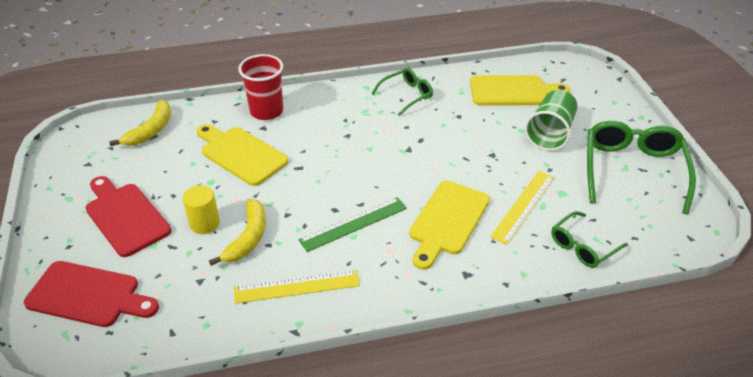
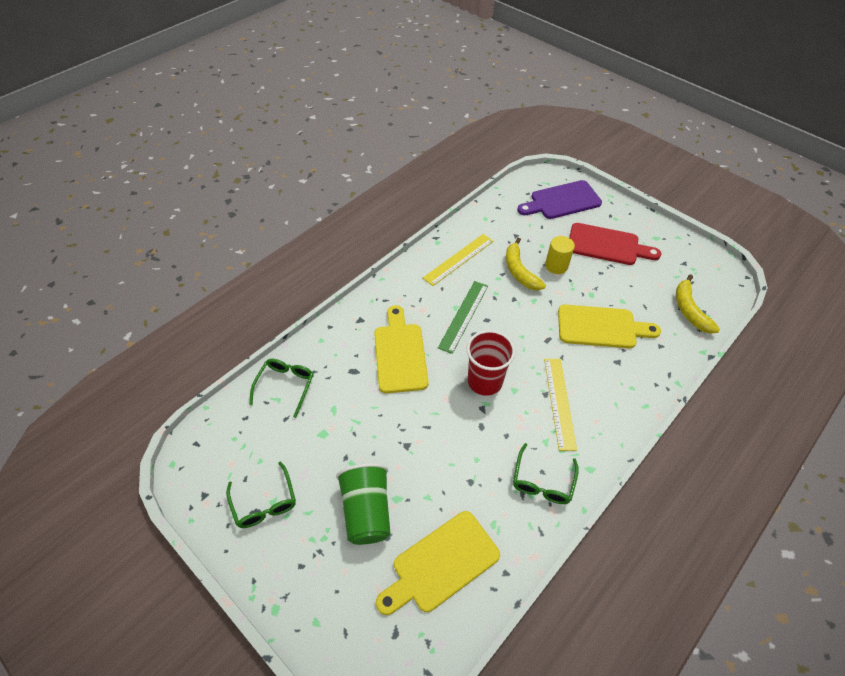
camera: 145 degrees right, 10 degrees up
(88, 295) = (562, 201): red cutting board -> purple cutting board
(266, 111) = (637, 380): red cup -> red cup (485, 381)
(523, 206) = (349, 400): yellow ruler -> yellow ruler (559, 402)
(633, 171) = (264, 502): green glasses -> green glasses, size x0.56

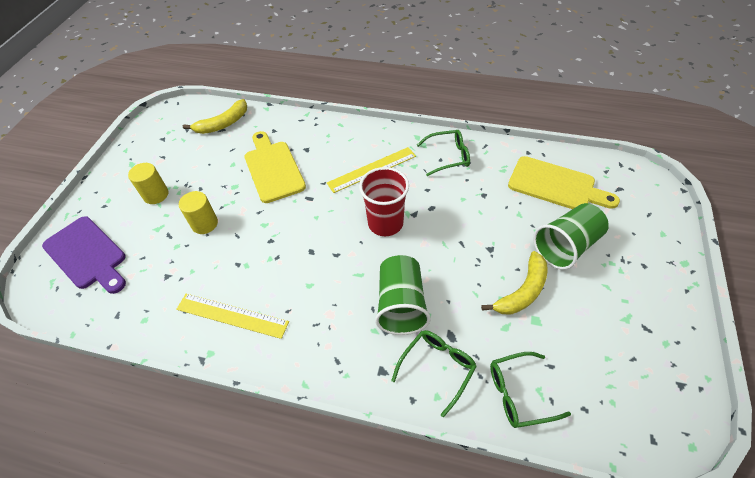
camera: 115 degrees left, 0 degrees up
(264, 502) = (633, 326): green glasses -> green glasses (437, 368)
(400, 353) = (401, 304): yellow cutting board -> green cup
(464, 316) = (317, 272): green ruler -> none
(520, 271) = (226, 250): yellow banana -> yellow banana (522, 291)
(607, 245) = (156, 195): red cutting board -> yellow cylinder

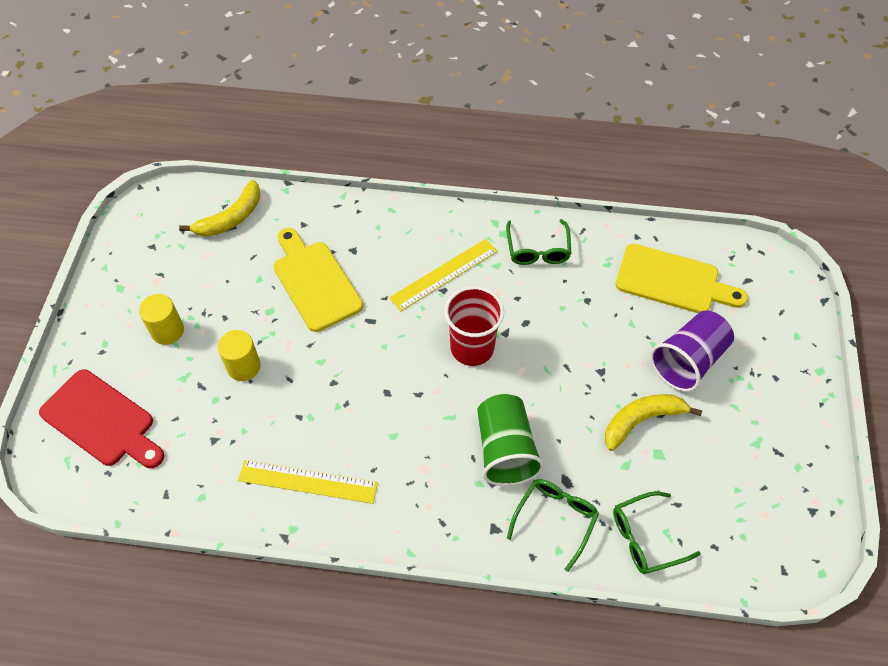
camera: 10 degrees left, 5 degrees up
(87, 254) = (102, 421): purple cutting board -> red cutting board
(448, 156) = (538, 249): green glasses -> green glasses turned 105 degrees clockwise
(522, 291) = (641, 421): yellow banana -> yellow banana turned 150 degrees counterclockwise
(566, 246) = (688, 361): green cup -> purple cup

